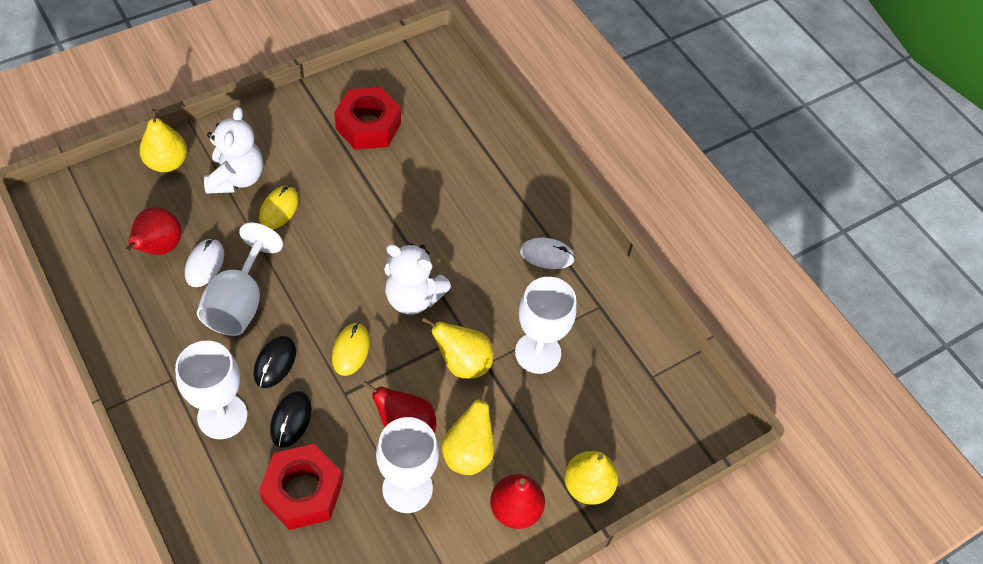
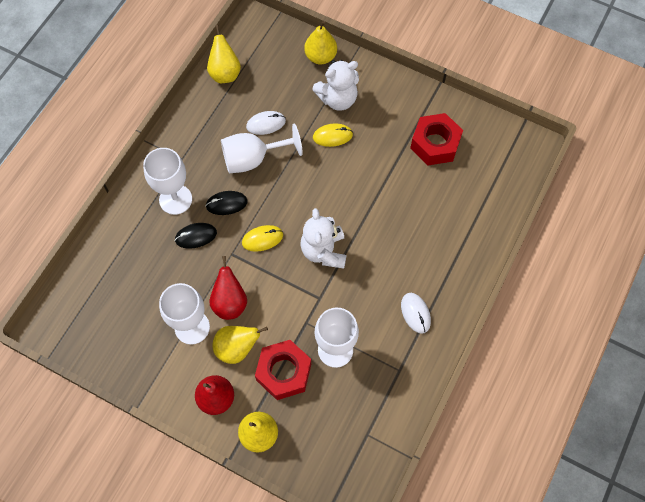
camera: 65 degrees right, 10 degrees up
(159, 248) = (260, 93): red pear -> none
(303, 492) = (156, 271): red nut -> red nut (284, 372)
(462, 363) = (296, 308): yellow pear -> yellow pear (225, 73)

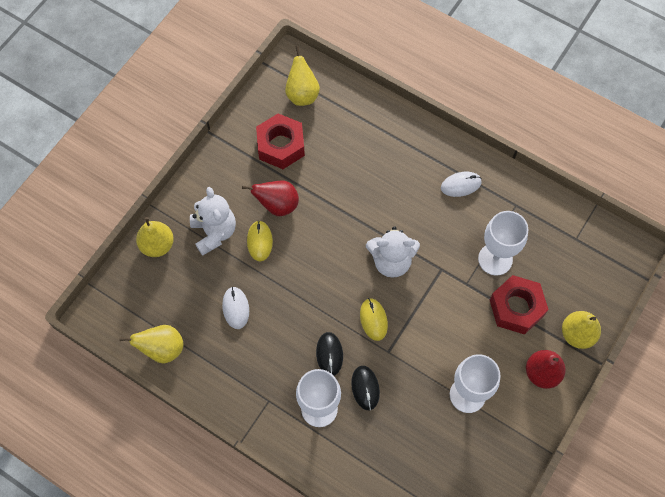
camera: 85 degrees left, 0 degrees up
(230, 302) = (442, 356): red pear -> red pear (277, 205)
(237, 348) = (491, 351): yellow pear -> yellow pear (302, 94)
(253, 159) = (278, 324): white goblet -> none

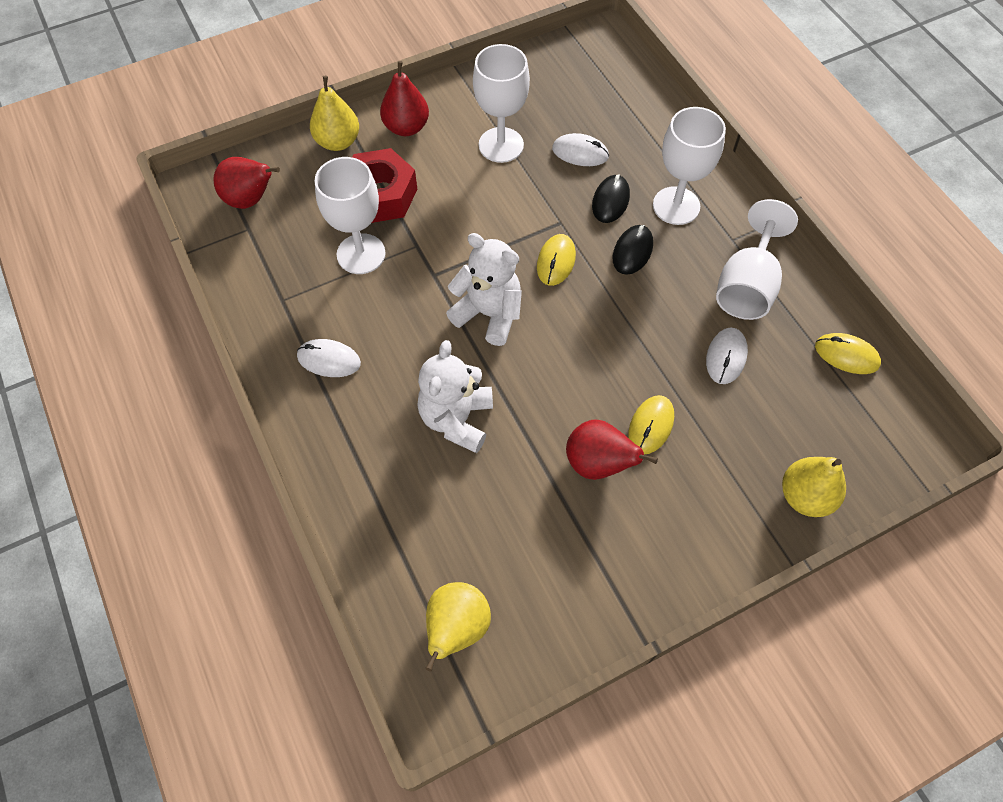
camera: 150 degrees left, 5 degrees down
(162, 349) = (846, 355): yellow pear -> yellow mouse
(214, 232) = (711, 472): white teddy bear -> white teddy bear (457, 419)
(244, 368) = (747, 286): none -> white goblet
(281, 146) = (543, 554): red nut -> none
(409, 419) = (580, 153): none -> white mouse
(593, 259) = (250, 200): none -> red pear

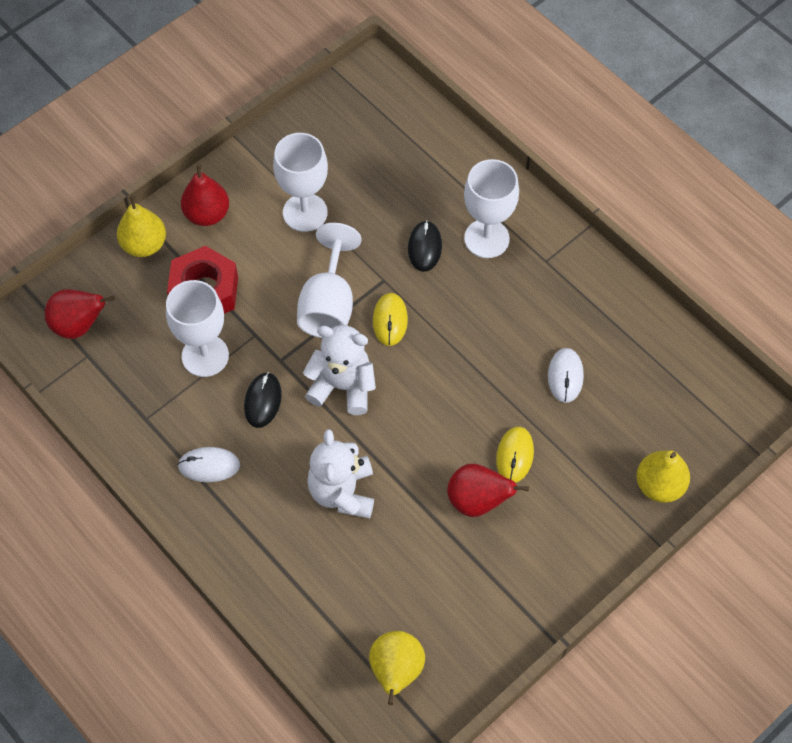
camera: 15 degrees left, 0 degrees up
(580, 153) = (383, 204): white mouse -> none
(632, 251) = (458, 294): black mouse -> black mouse (263, 401)
(747, 286) = (569, 303): white goblet -> white goblet (328, 304)
(846, 355) = (669, 349): yellow mouse -> none

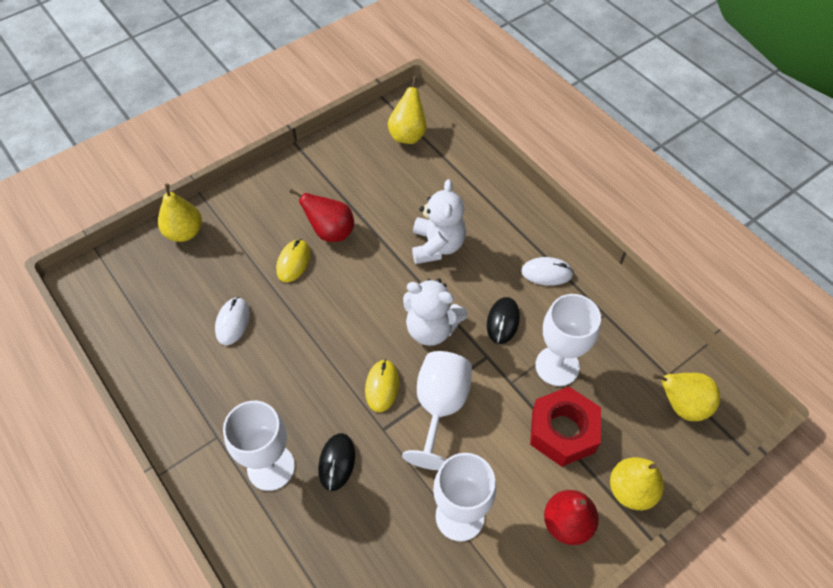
camera: 175 degrees left, 5 degrees down
(79, 325) = (682, 405): red pear -> yellow pear

